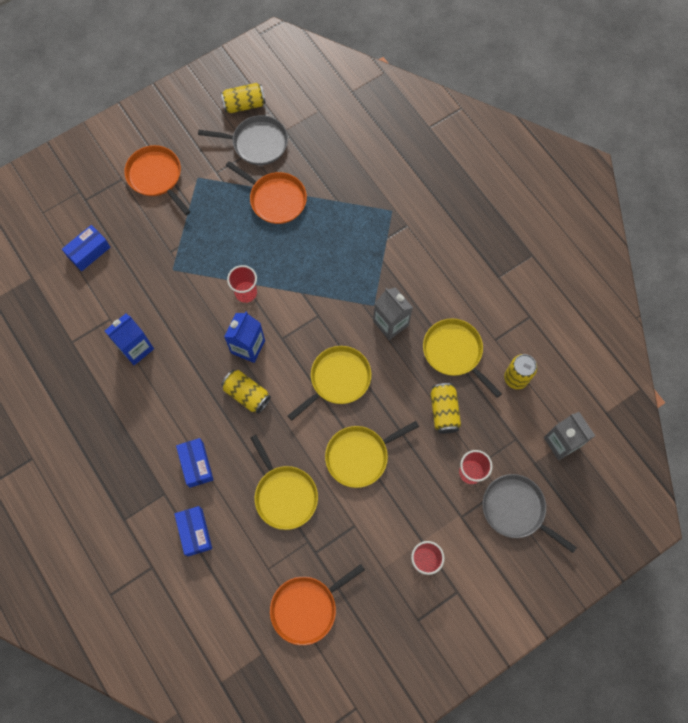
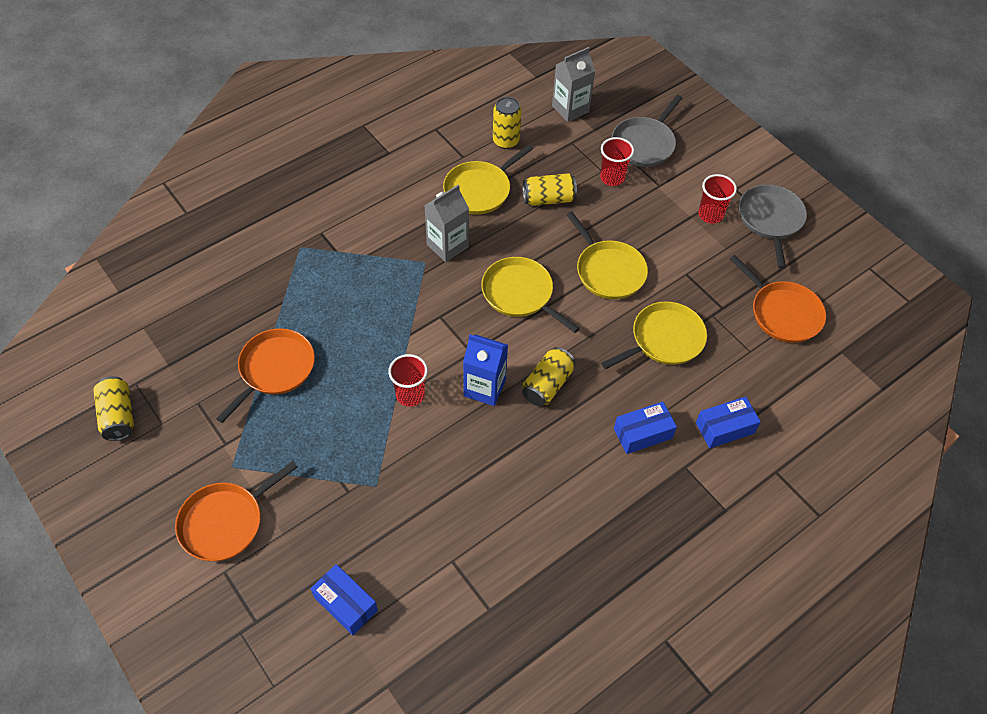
camera: 95 degrees left, 15 degrees down
(136, 348) = (494, 521): blue carton -> none
(257, 143) = (185, 396): grey pan -> grey pan (770, 219)

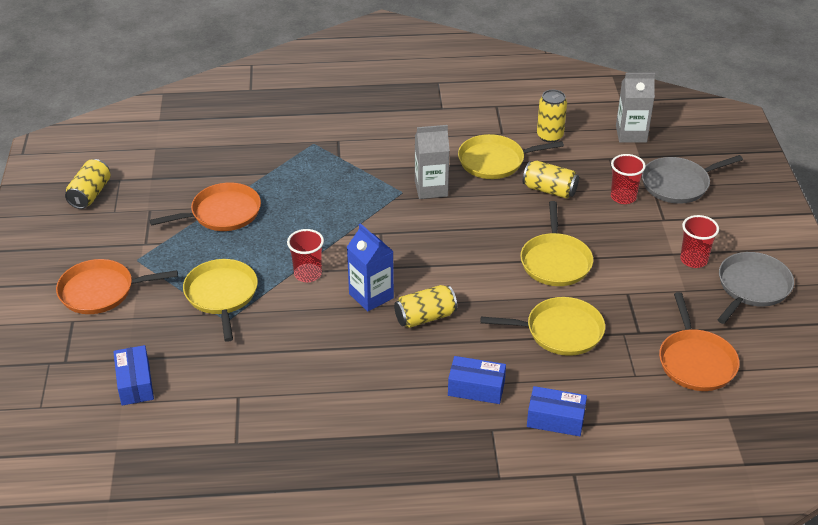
camera: 35 degrees right, 15 degrees down
(520, 294) = (461, 245): yellow pan -> yellow pan (221, 295)

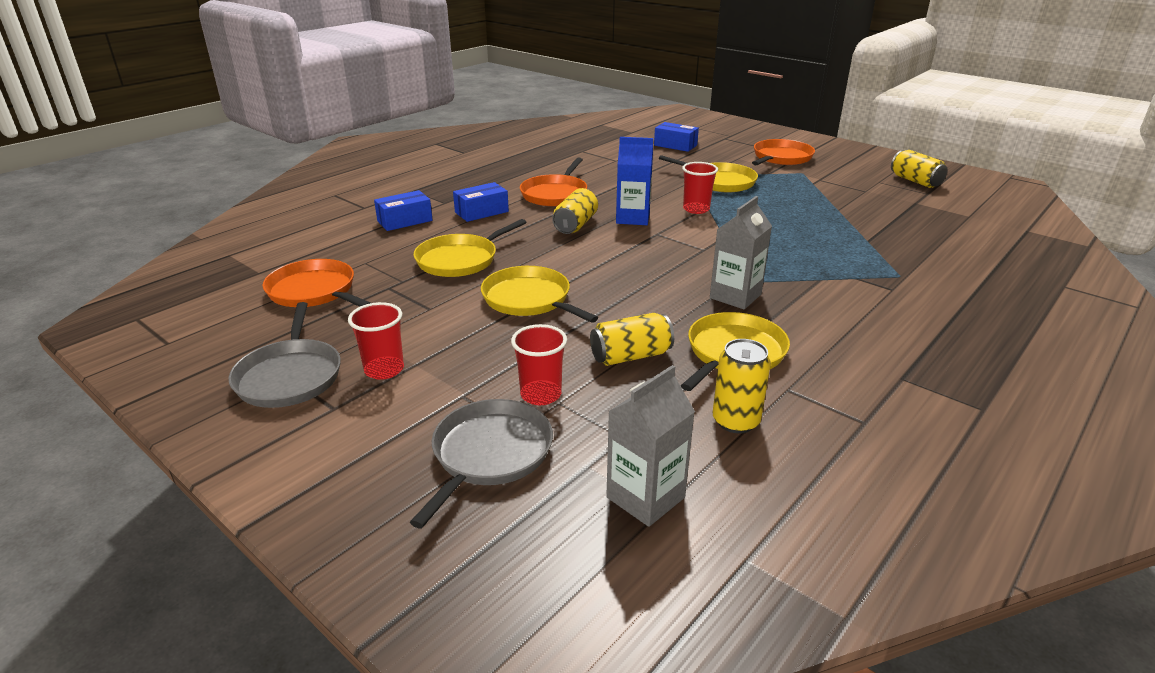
camera: 135 degrees right, 10 degrees down
(222, 213) = (825, 209): orange pan -> orange pan (555, 194)

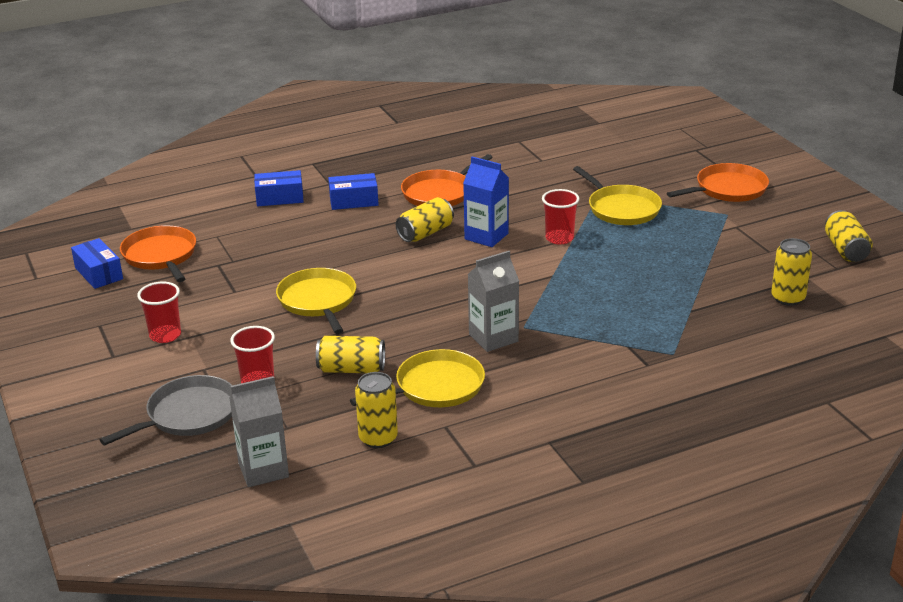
camera: 25 degrees right, 0 degrees up
(290, 376) = (100, 324): grey pan -> none
(460, 260) = (294, 250): yellow pan -> none
(675, 145) = (627, 150): blue box -> blue box (99, 273)
(924, 219) = (788, 298): none -> yellow can

